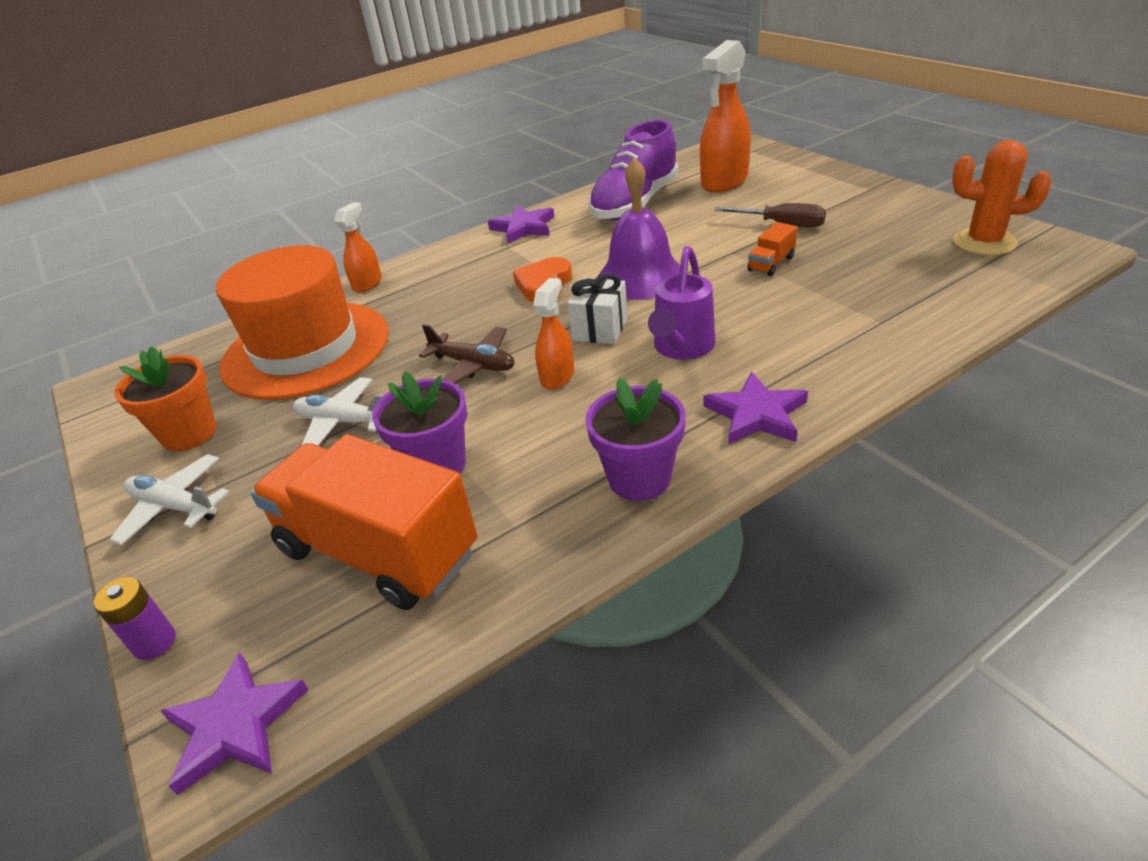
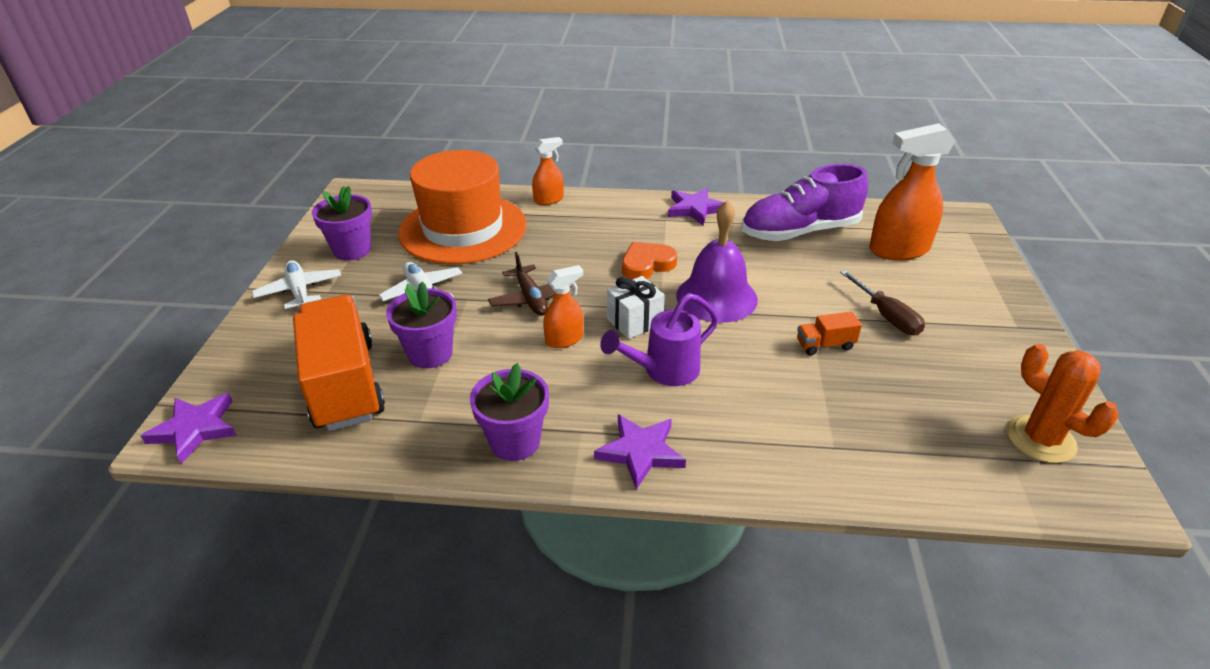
camera: 35 degrees right, 0 degrees up
(155, 642) = (215, 361): purple battery -> none
(189, 434) = (352, 250): orange flower pot -> purple flower pot

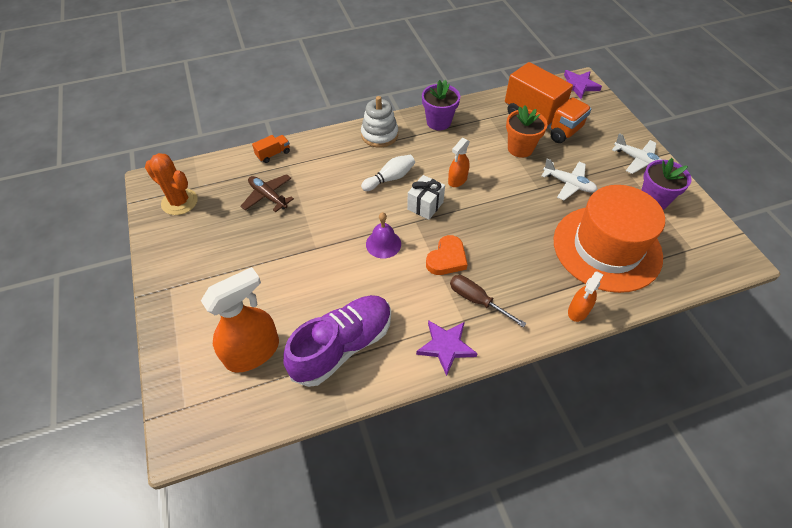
camera: 155 degrees right, 15 degrees up
(430, 353) = (520, 148): purple flower pot -> orange flower pot
(531, 298) = (500, 201): brown plane -> brown plane (268, 196)
(640, 452) = (379, 135): purple star -> white stacking toy
(664, 371) = (390, 178): purple watering can -> white bowling pin
(716, 297) = (383, 244): purple bell -> purple bell, size x0.60
(825, 345) = (302, 227): orange truck -> orange truck (273, 154)
(886, 316) = (262, 266): brown screwdriver -> brown screwdriver (477, 300)

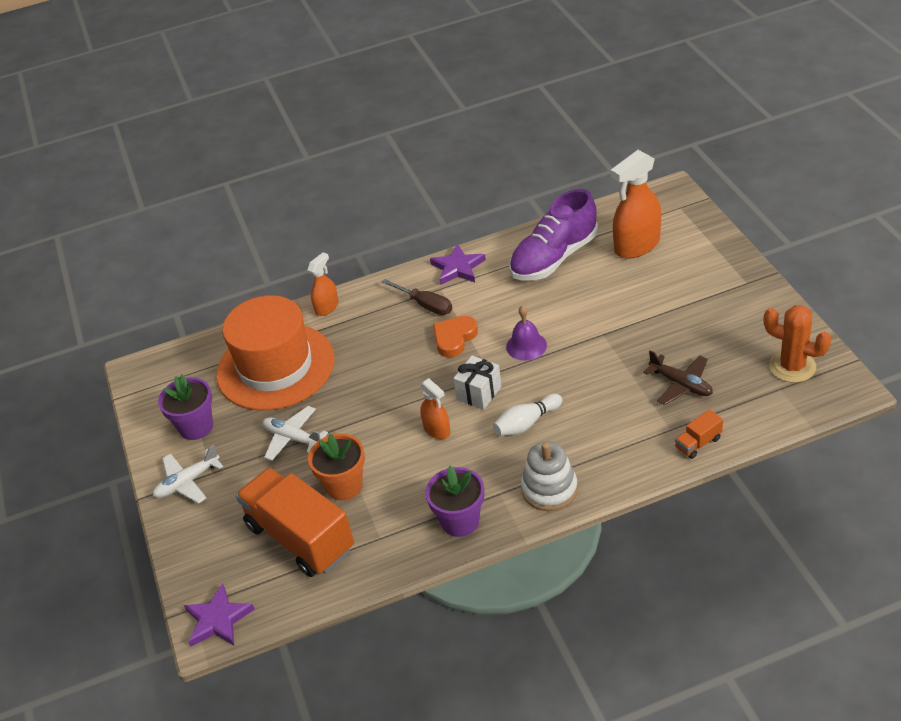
camera: 175 degrees left, 10 degrees down
(457, 180) = (437, 430): orange spray bottle -> orange spray bottle turned 105 degrees clockwise
(638, 160) = (187, 482): white plane -> white plane turned 75 degrees counterclockwise

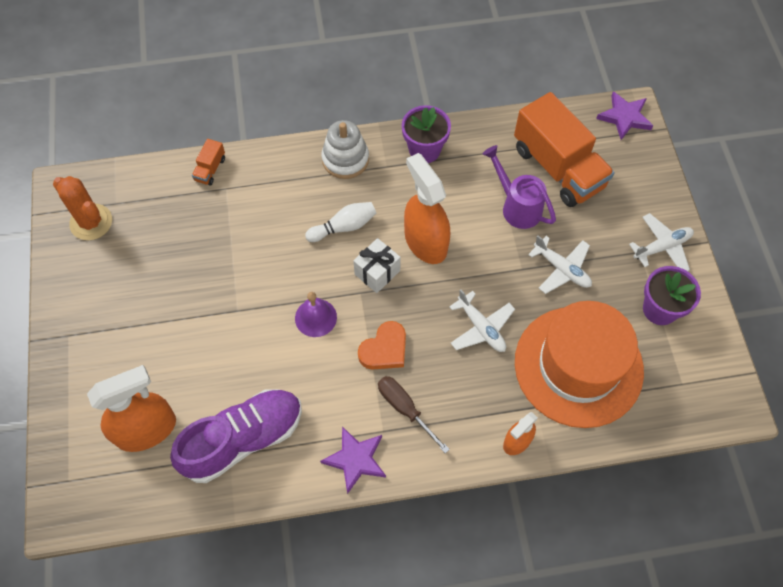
camera: 175 degrees left, 20 degrees up
(344, 486) = (517, 206): orange flower pot -> purple watering can
(368, 373) = (481, 328): none -> white plane
(437, 430) = (425, 242): orange spray bottle -> orange spray bottle, size x1.82
(681, 384) = (194, 230): brown plane -> none
(698, 443) = (210, 169): orange truck -> orange truck turned 135 degrees clockwise

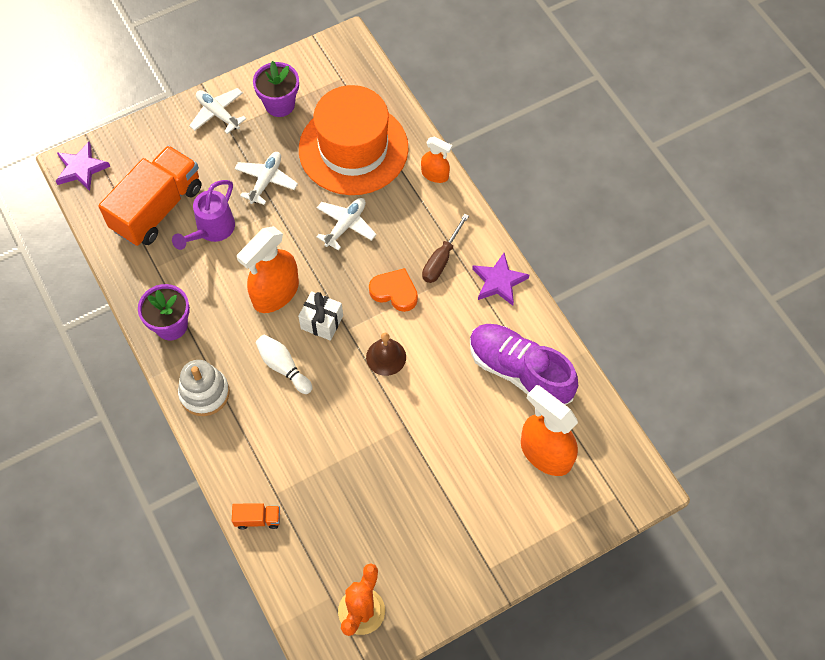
camera: 110 degrees left, 0 degrees up
(315, 317) = (386, 357): purple bell -> brown bell

